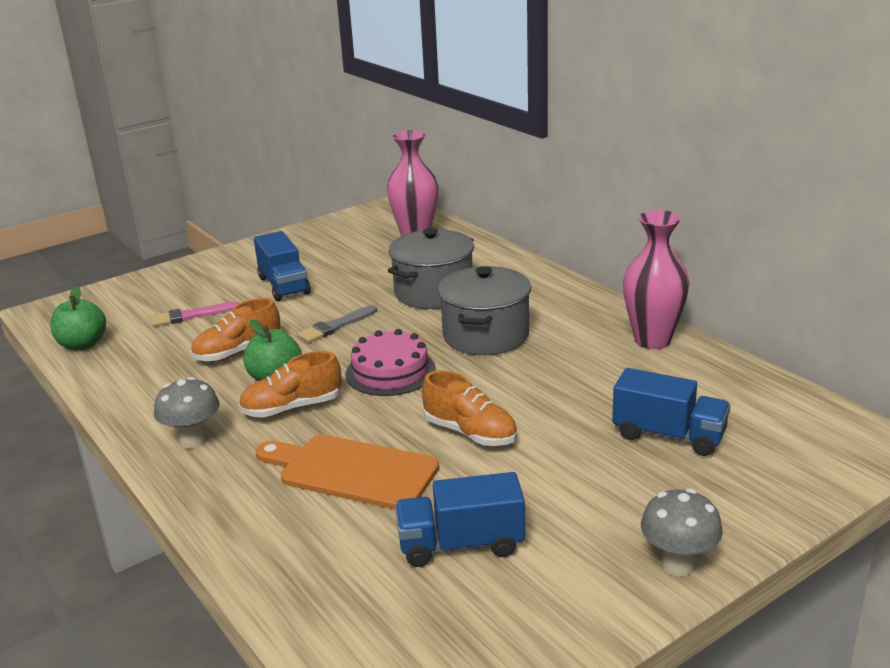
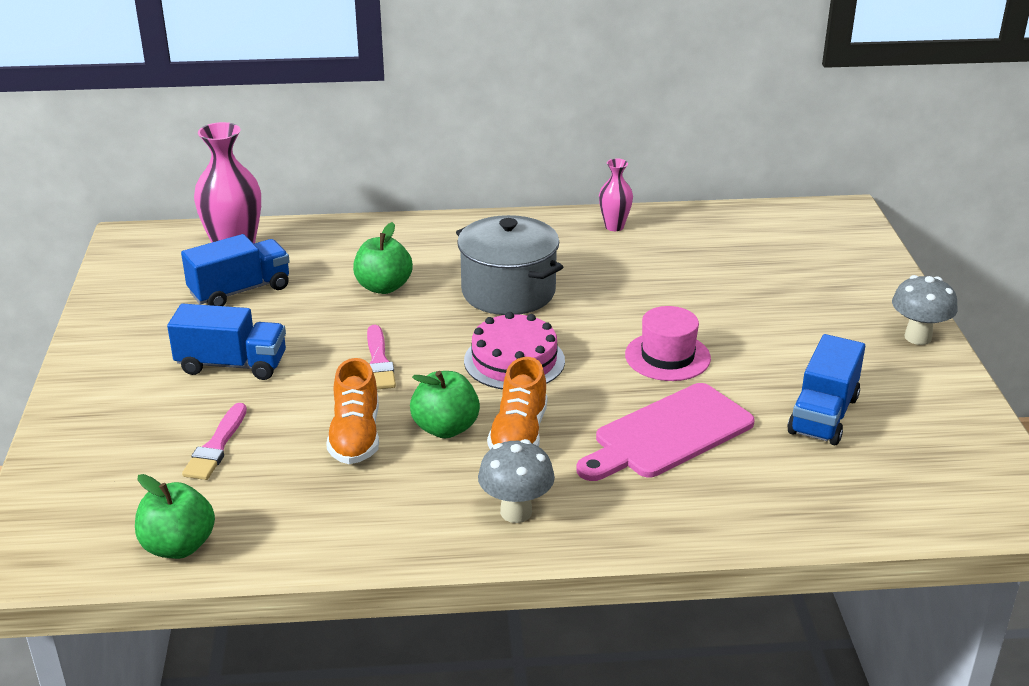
camera: 60 degrees left, 5 degrees up
(335, 326) = (379, 362): grey brush -> pink brush
(351, 471) = (668, 434): orange cutting board -> pink cutting board
(434, 292) = (383, 287): grey pot -> green apple
(470, 433) = (667, 357): orange shoe -> pink hat
(652, 340) = (614, 226): pink vase -> pink vase, size x0.54
(668, 435) = (760, 277): blue truck -> blue truck (240, 291)

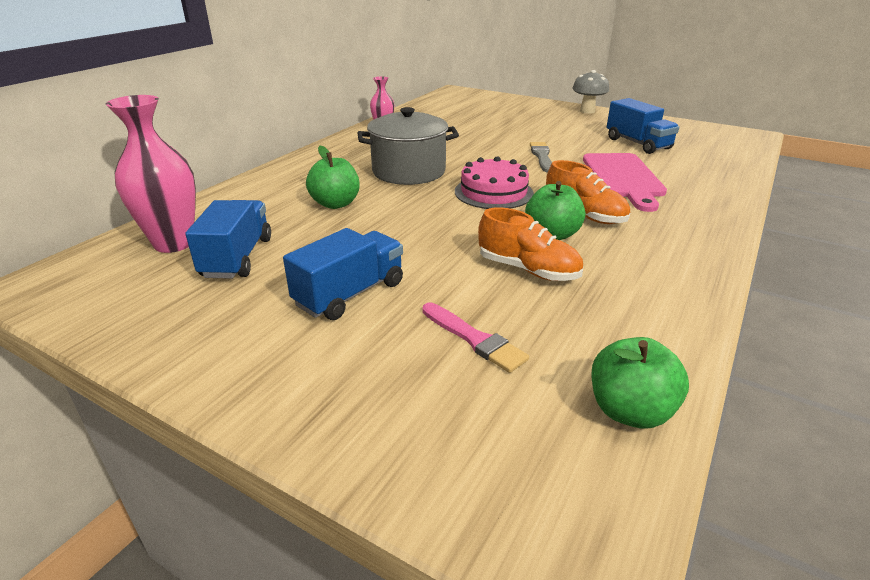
camera: 55 degrees left, 0 degrees up
(379, 362) = (435, 233): pink brush -> none
(516, 512) = (677, 241): grey mushroom -> none
(667, 357) = (541, 156): pink hat -> grey brush

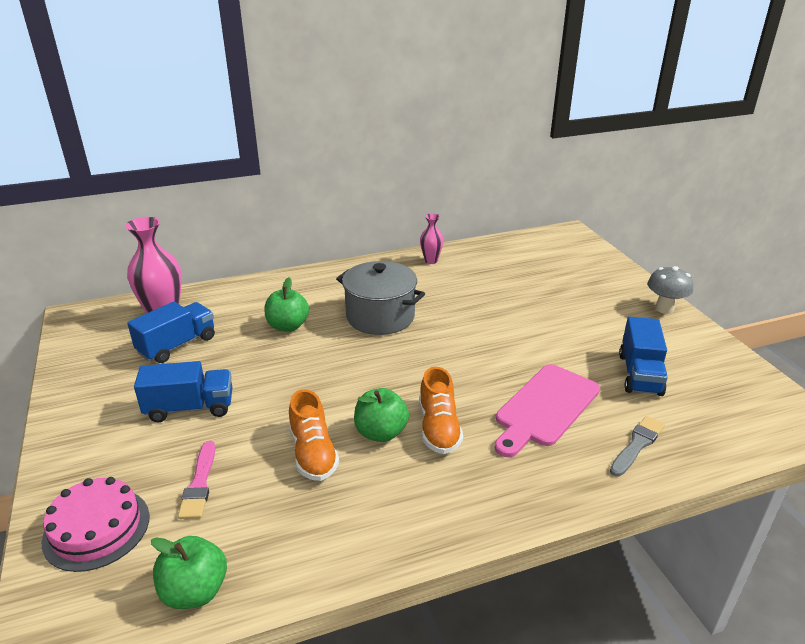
camera: 40 degrees right, 0 degrees up
(493, 192) = (408, 368): pink cake -> pink cake (96, 528)
(541, 156) = (513, 348): grey brush -> grey brush (637, 445)

